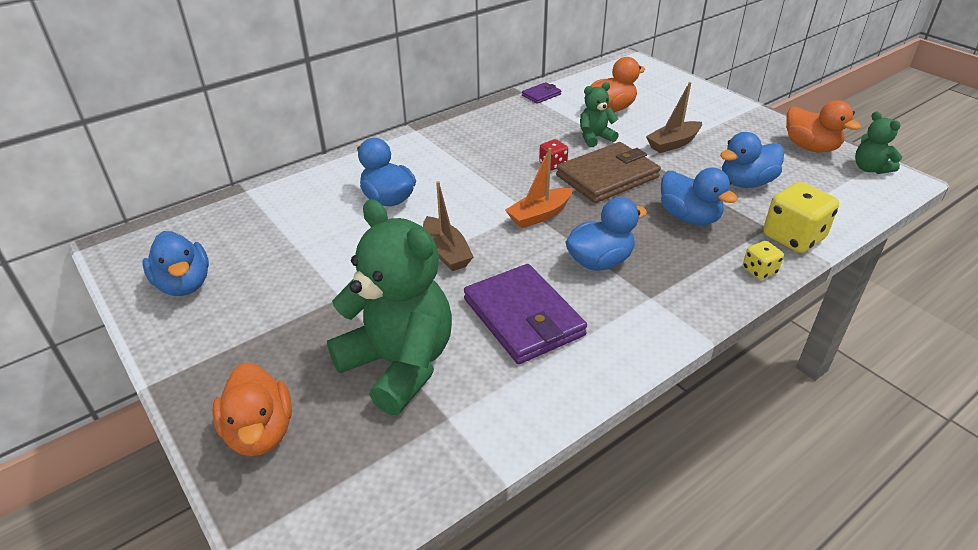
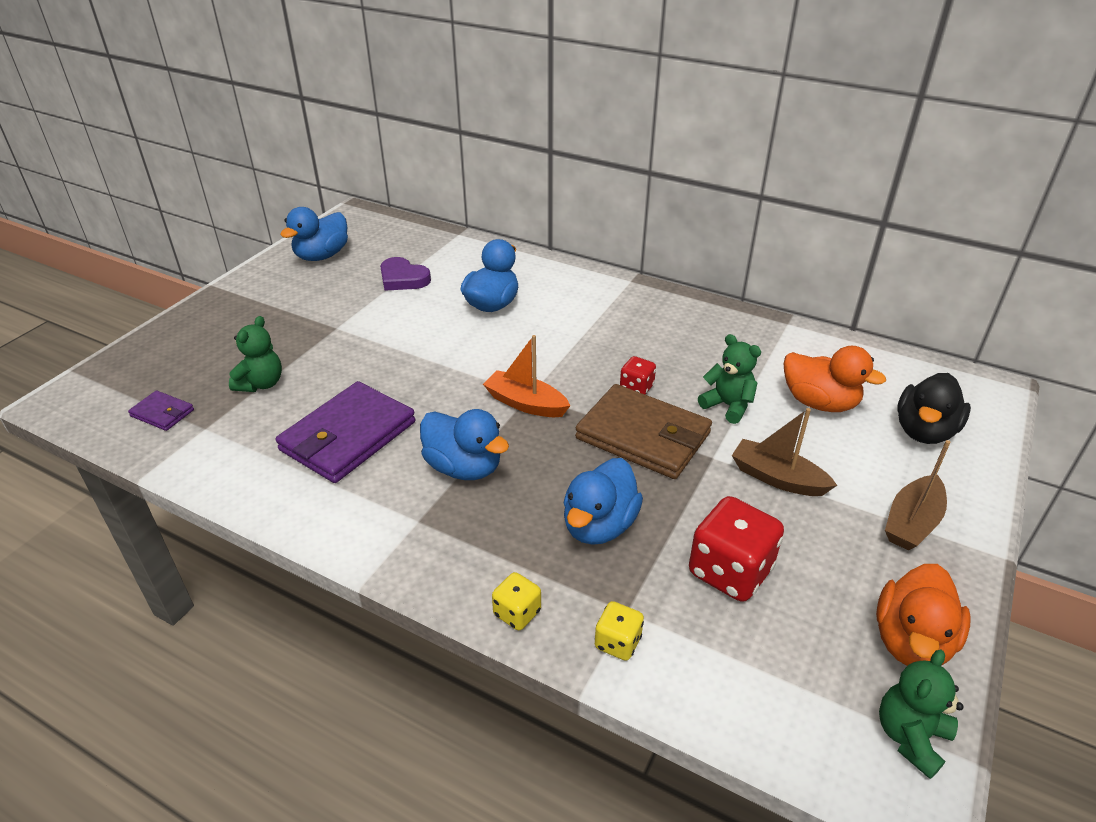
camera: 65 degrees right, 0 degrees up
(260, 432) = (174, 345): orange duck -> none
(292, 239) = (403, 278): none -> purple heart
(399, 364) = (261, 384): green teddy bear -> green teddy bear, size x0.47
(446, 252) = (426, 362): brown boat -> brown boat (912, 522)
(541, 95) = (795, 339): purple wallet -> purple wallet (162, 413)
(655, 89) = (924, 431): none -> black duck
(746, 183) = (730, 571): blue duck -> red dice
(793, 237) = (617, 642): yellow dice -> yellow dice, size x0.53

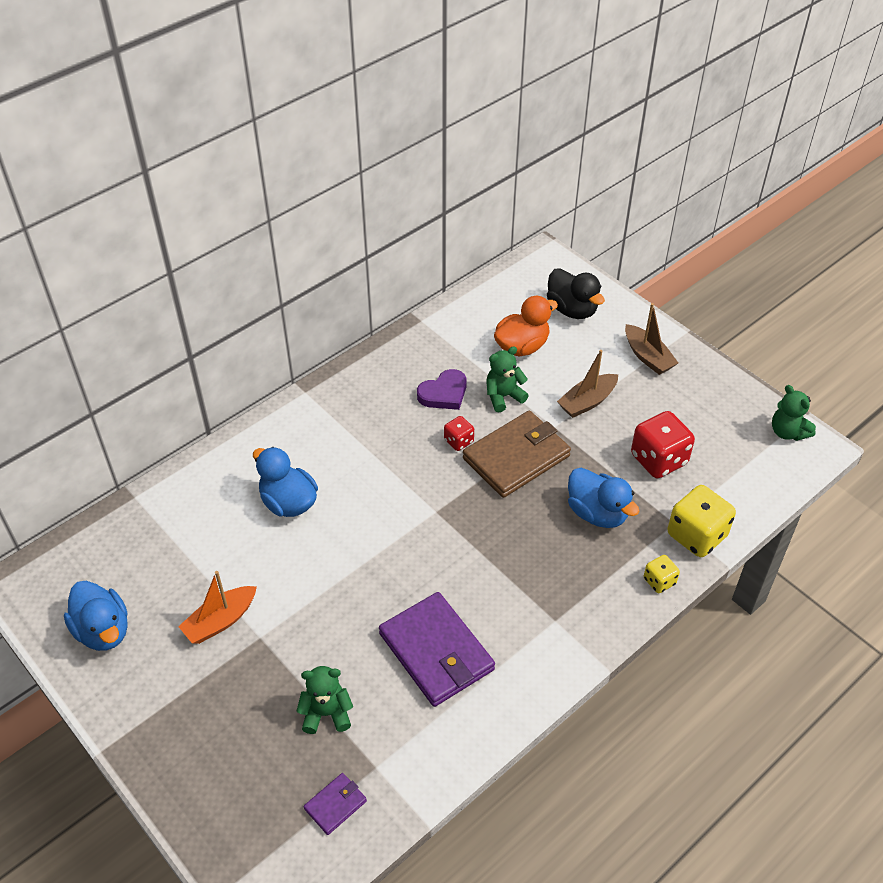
camera: 70 degrees left, 10 degrees up
(261, 384) = (326, 713): green teddy bear -> green teddy bear turned 45 degrees counterclockwise
(403, 278) = (198, 564): purple heart -> purple heart (444, 393)
(464, 467) = (507, 578): blue duck -> none
(525, 403) = (447, 517): orange boat -> orange boat (220, 621)
(617, 642) = (696, 535): yellow dice -> yellow dice, size x1.90
(911, 641) = (731, 401): orange duck -> none

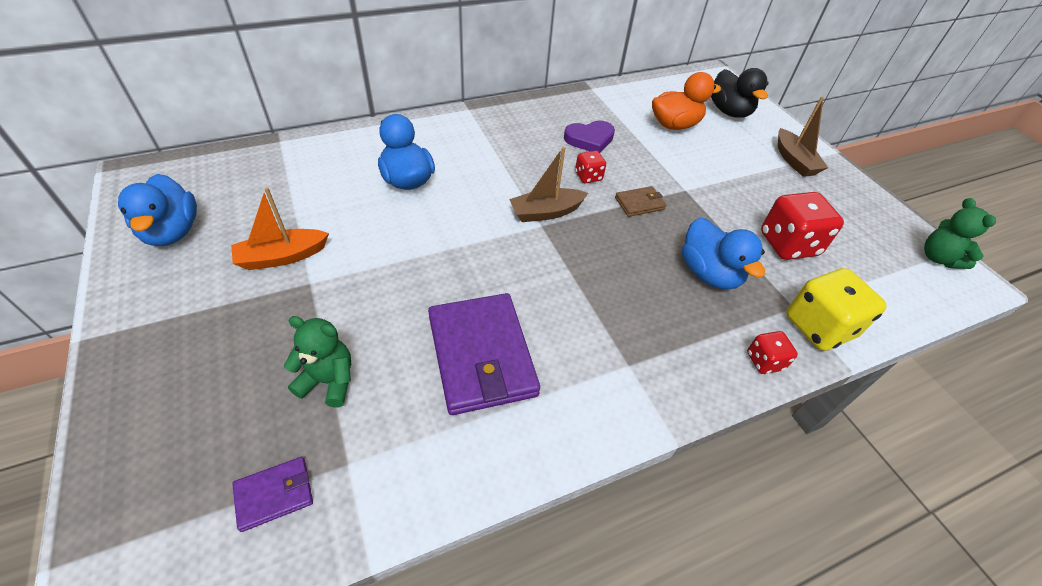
camera: 15 degrees right, 0 degrees up
(503, 396) = (644, 155): green teddy bear -> none
(516, 457) = (639, 203): brown wallet -> brown wallet, size x0.47
(587, 402) = (724, 179): brown boat -> brown boat (546, 212)
(659, 581) = (764, 361): yellow dice -> red dice

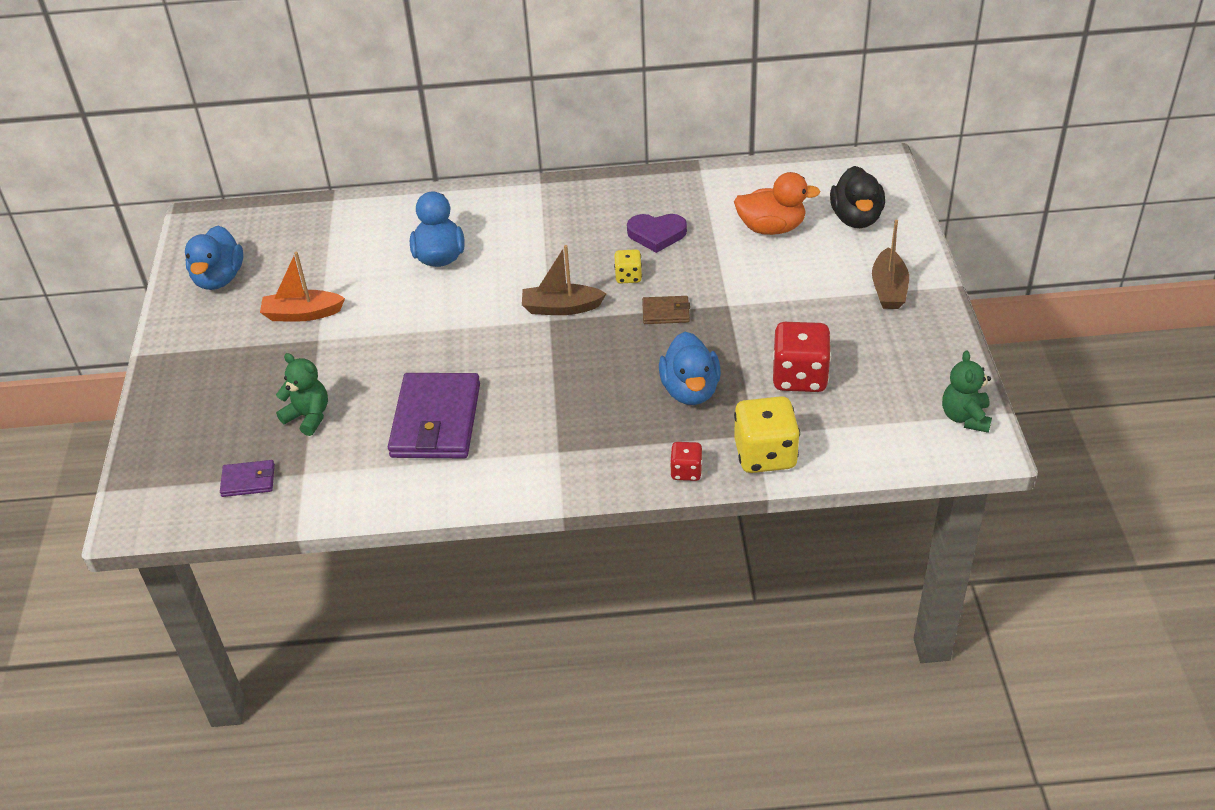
camera: 25 degrees right, 5 degrees down
(588, 177) = (628, 277): red dice -> yellow dice

